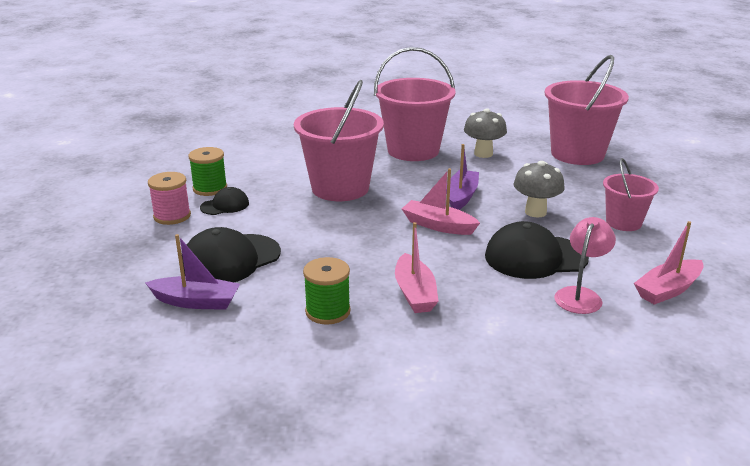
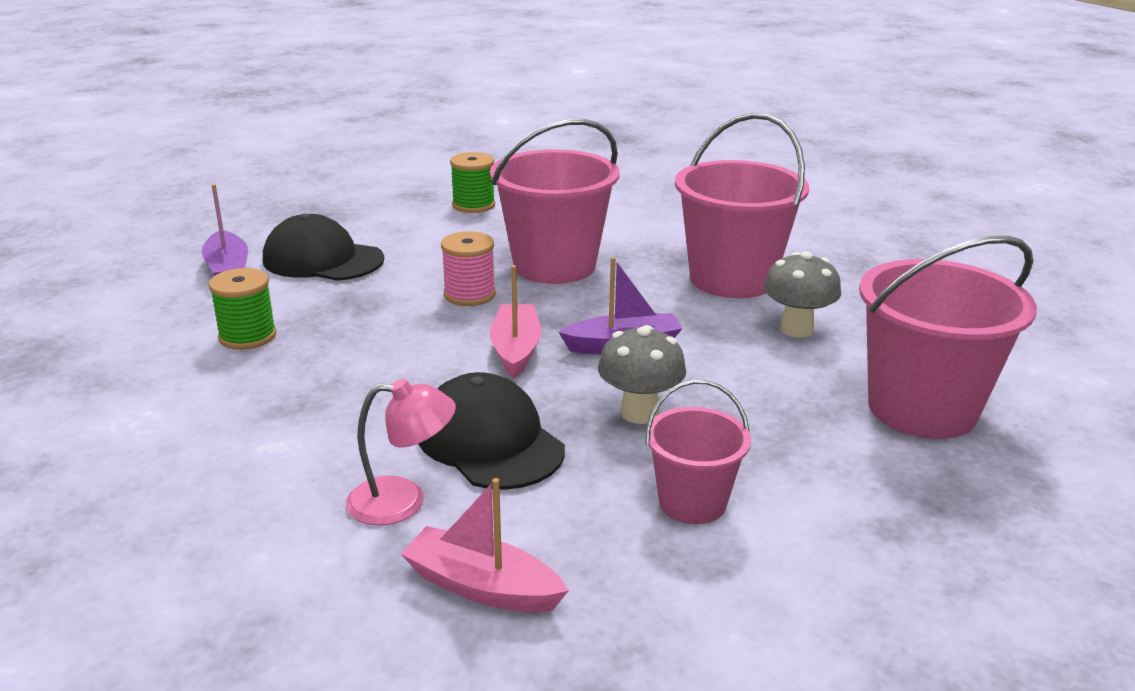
camera: 60 degrees right, 0 degrees up
(172, 216) = (392, 208): pink spool -> pink spool (469, 295)
(225, 205) = (441, 223): black cap -> none
(415, 293) = (322, 376): pink boat -> none

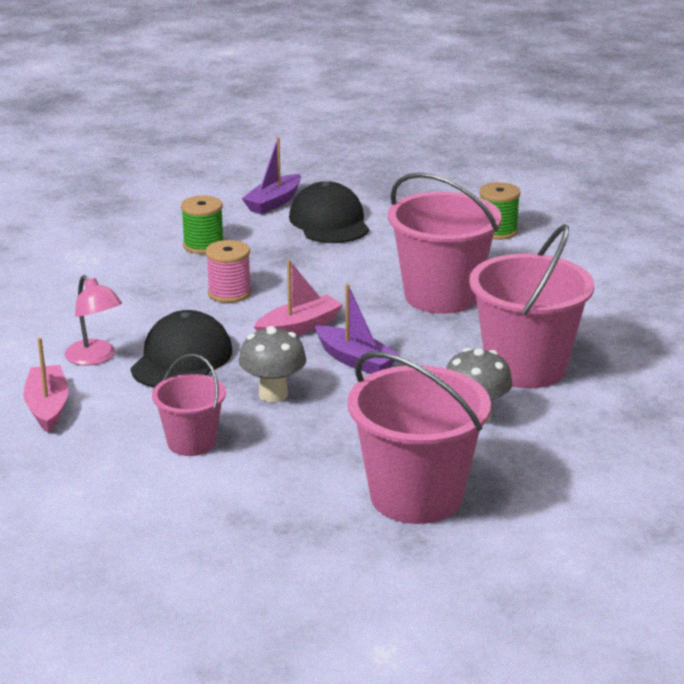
camera: 55 degrees right, 0 degrees up
(469, 295) = (352, 285): pink spool -> pink spool (229, 293)

